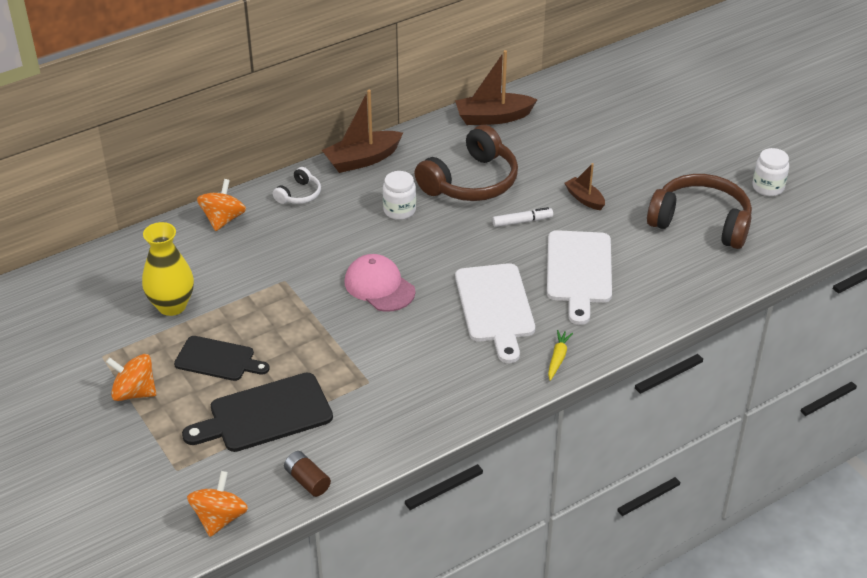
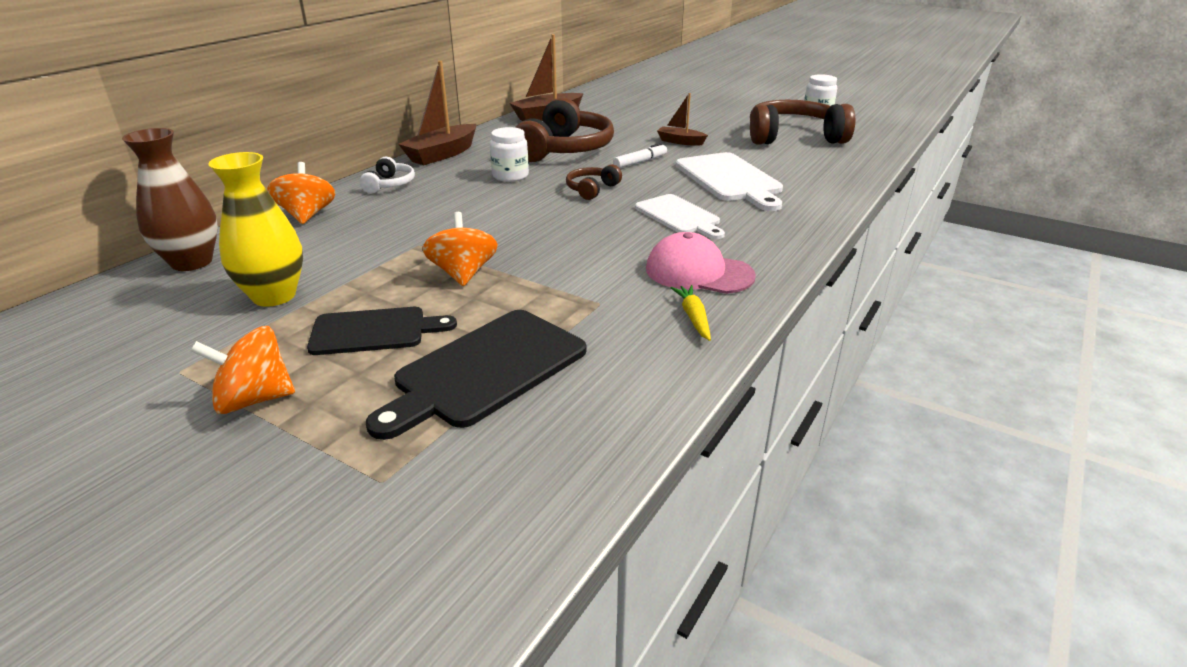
camera: 25 degrees left, 10 degrees down
(132, 253) = (192, 262): none -> brown vase
(220, 518) = (506, 529): orange spinning top -> orange spinning top (463, 274)
(307, 480) = (611, 428): brown battery -> none
(379, 286) = (538, 227): pink cap -> pink cap (698, 272)
(452, 250) = (591, 189): none -> brown headphones
(495, 307) = (679, 216): white cutting board -> white cutting board, size x0.66
(558, 358) = (787, 236): yellow carrot -> yellow carrot (693, 317)

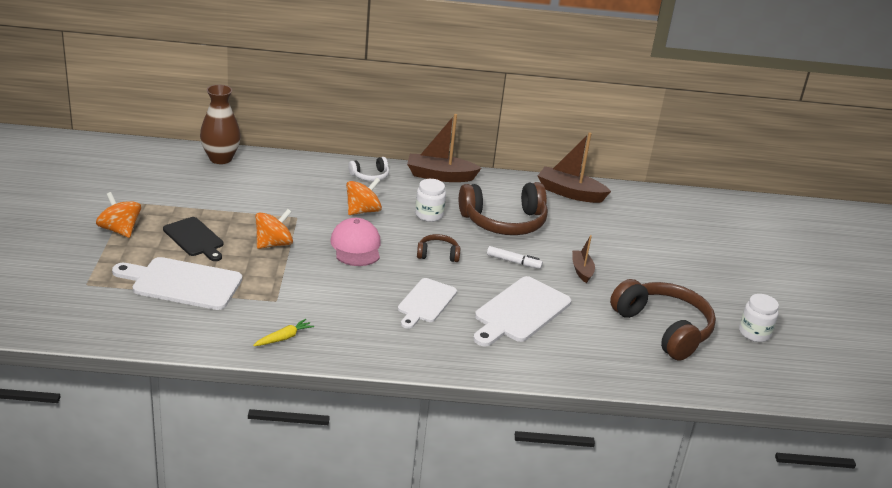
camera: 55 degrees right, 0 degrees up
(274, 296) = (206, 196): yellow vase -> none
(307, 215) = (301, 167): orange spinning top -> orange spinning top (363, 211)
(485, 370) = (182, 283): black cutting board -> white cutting board
(698, 272) = (344, 328): pink cap -> pink cap (356, 246)

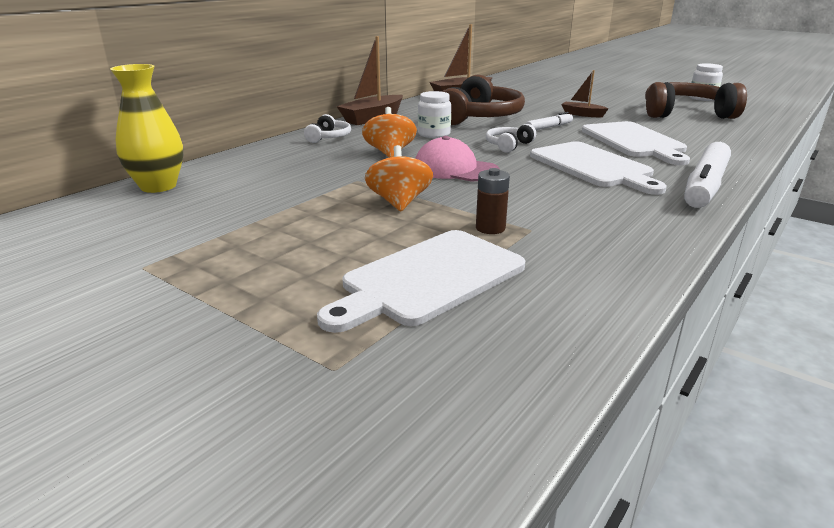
camera: 50 degrees left, 5 degrees down
(120, 230) = (210, 293): orange spinning top -> none
(195, 238) = (321, 243): black cutting board -> none
(220, 158) = (158, 186): brown vase -> yellow vase
(264, 286) = (490, 228): none -> brown battery
(284, 338) = (625, 244): yellow carrot -> none
(426, 302) = (593, 166): white cutting board -> white cutting board, size x1.51
(431, 359) = (704, 186): none -> white marker
(438, 254) = (508, 145): brown headphones -> white headphones

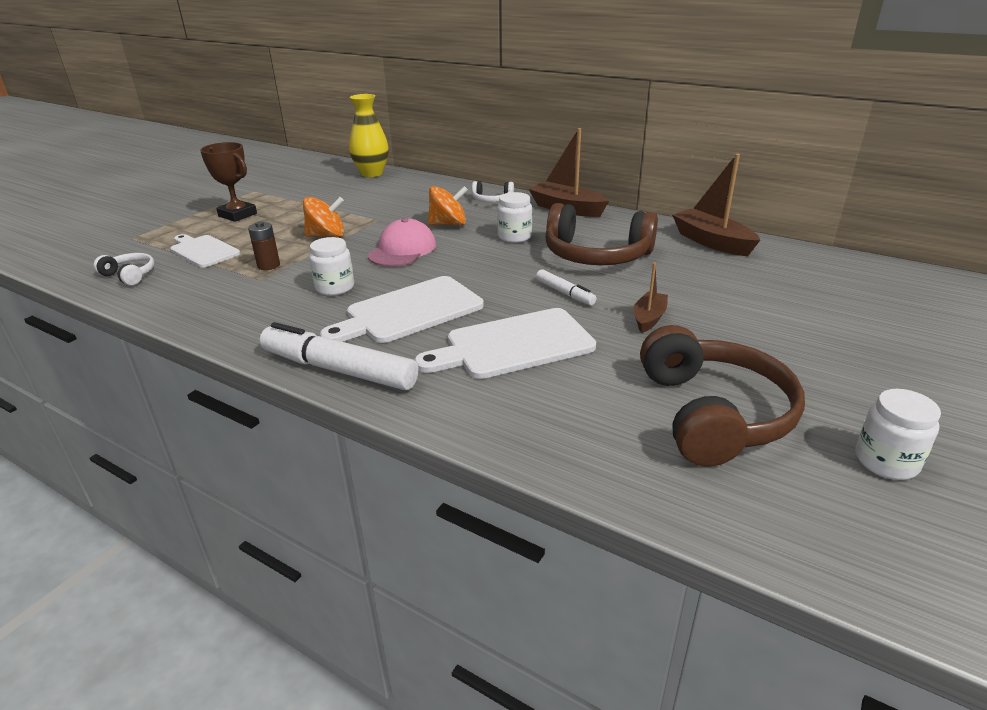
camera: 85 degrees right, 5 degrees up
(272, 268) = (237, 215): none -> brown trophy
(428, 279) = (203, 251): white cutting board -> white cutting board, size x0.66
(508, 145) = (481, 271): white headphones -> white headphones (129, 275)
(550, 193) = (335, 288): none -> white jar

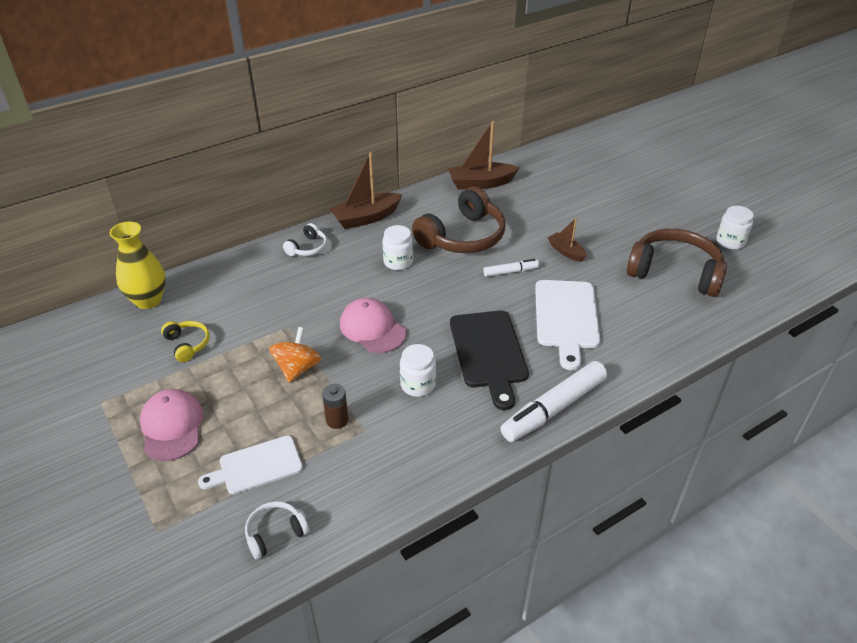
camera: 65 degrees left, 10 degrees up
(237, 215) = (172, 426): brown trophy -> pink cap
(331, 196) = (187, 344): none -> yellow headphones
(409, 311) = (489, 353): white cutting board -> black cutting board
(448, 224) = (339, 288): orange spinning top -> none

